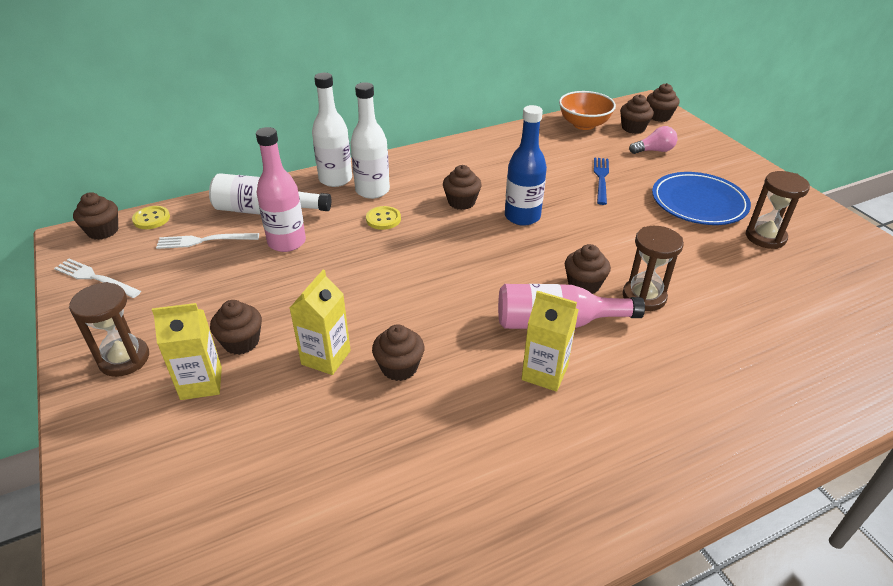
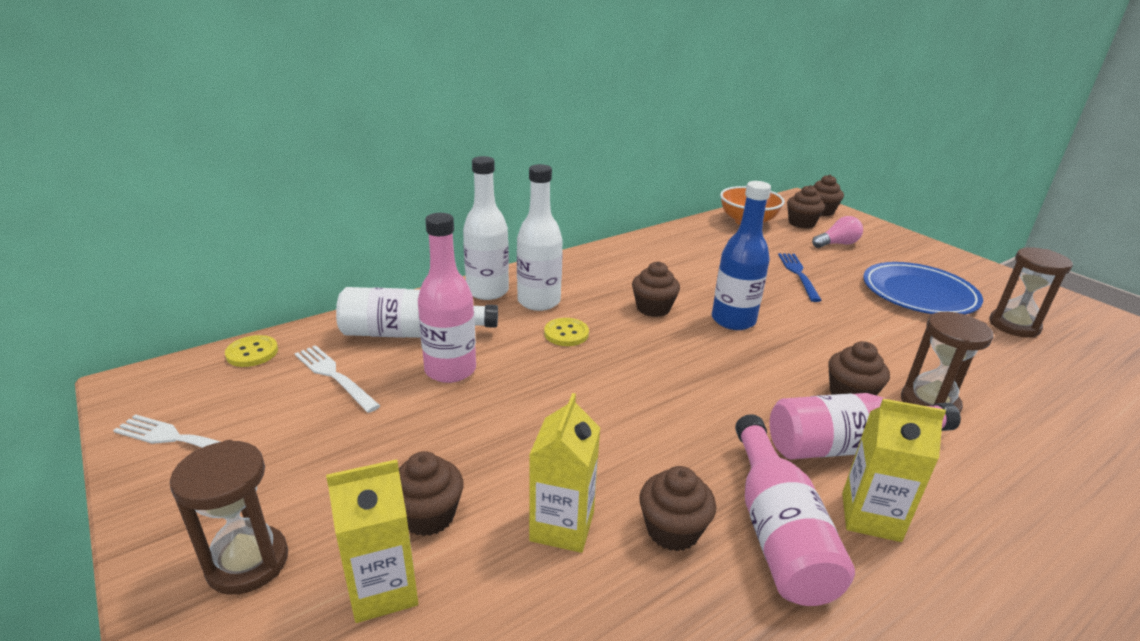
camera: 10 degrees left, 10 degrees down
(103, 231) = (183, 373): brown cupcake -> none
(204, 241) = (334, 376): white fork -> white fork turned 60 degrees clockwise
(472, 375) = (777, 530): none -> pink bottle

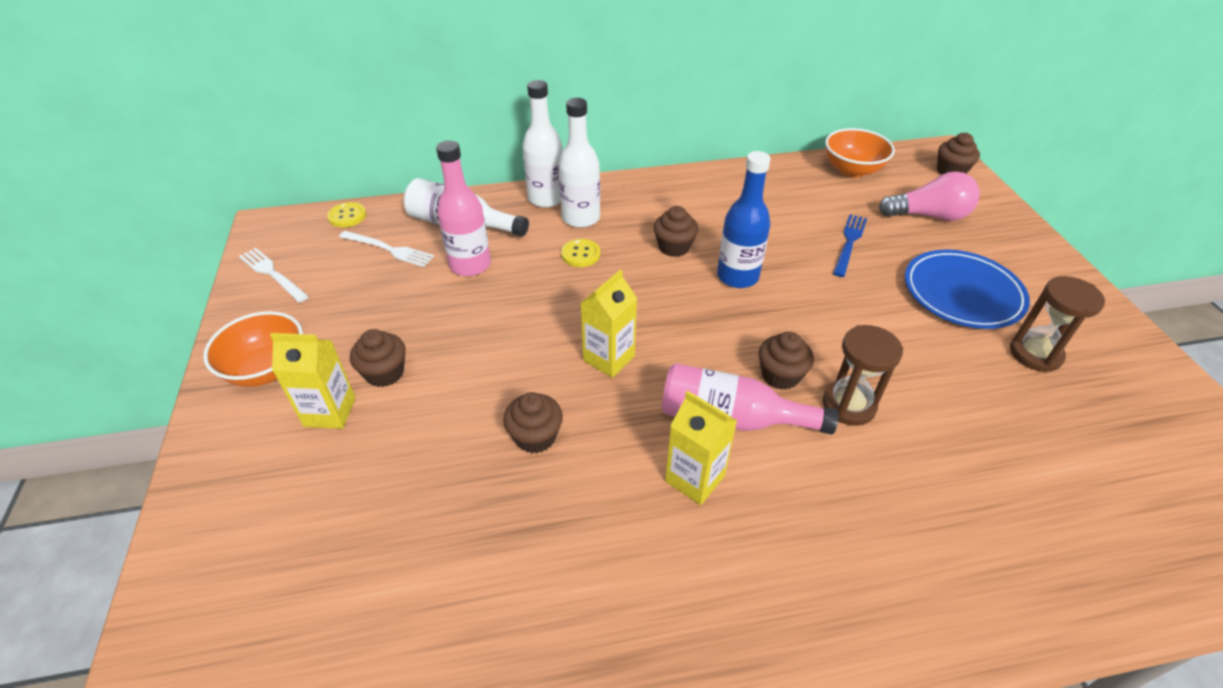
camera: 25 degrees right, 15 degrees up
(248, 562) = (268, 369): brown hourglass -> orange bowl
(334, 376) = (389, 249): white fork -> white fork turned 135 degrees clockwise
(562, 526) = (463, 408): yellow carton -> yellow carton (609, 358)
(777, 530) = (611, 463): pink bottle -> none
(801, 223) = (912, 182): brown cupcake -> none
(837, 244) = (928, 216): pink light bulb -> pink light bulb, size x1.55

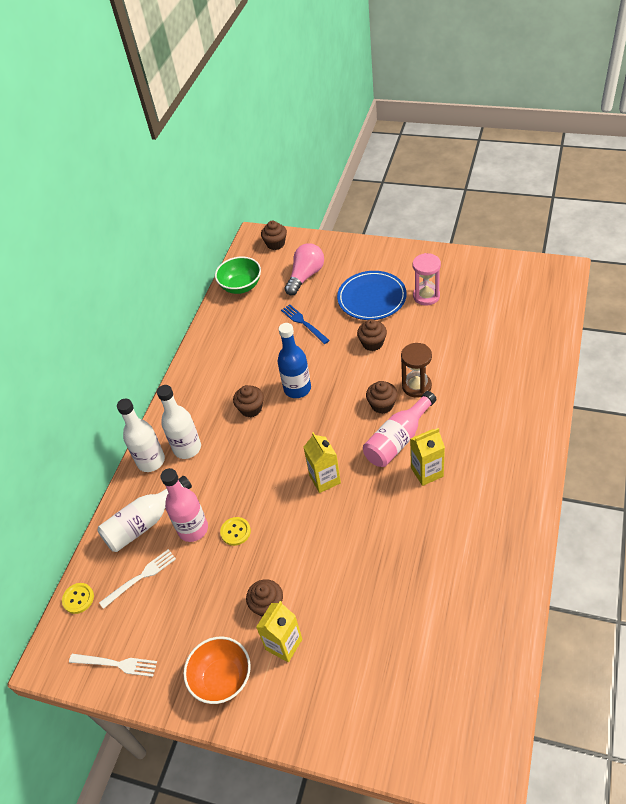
camera: 55 degrees left, 5 degrees up
(272, 273) = (116, 664): white fork -> white fork turned 150 degrees counterclockwise
(535, 437) = (363, 536): brown cupcake -> brown cupcake (372, 343)
(580, 254) = (224, 461): yellow button -> yellow button (235, 532)
(852, 170) = (241, 286): orange bowl -> green bowl
(1035, 354) = (426, 296): brown hourglass -> pink hourglass

